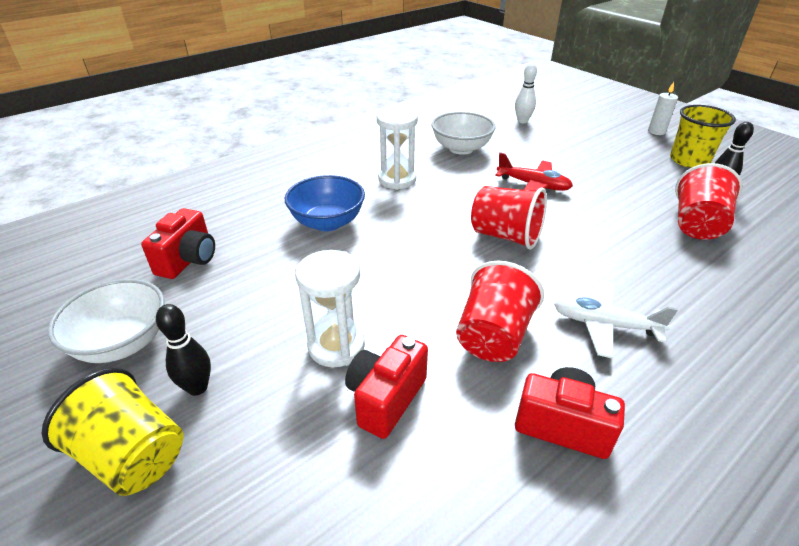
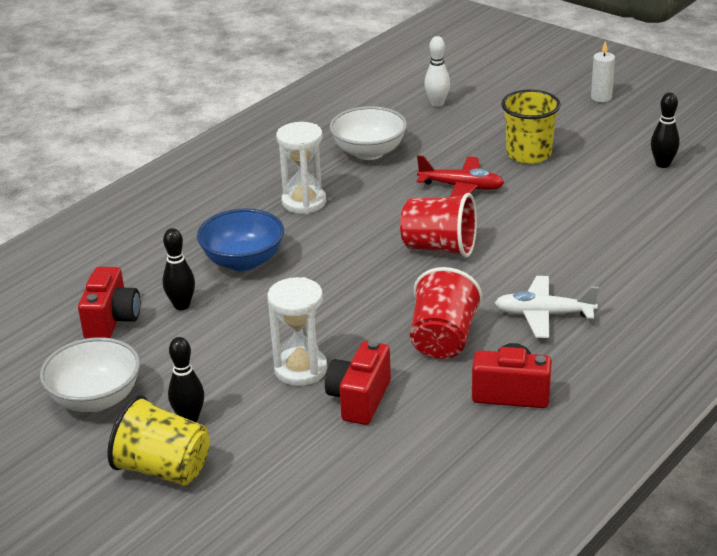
camera: 10 degrees left, 5 degrees down
(256, 255) = (182, 305): none -> black bowling pin
(689, 160) = (636, 132): yellow cup -> yellow cup (528, 154)
(696, 225) = (636, 207): red cup -> none

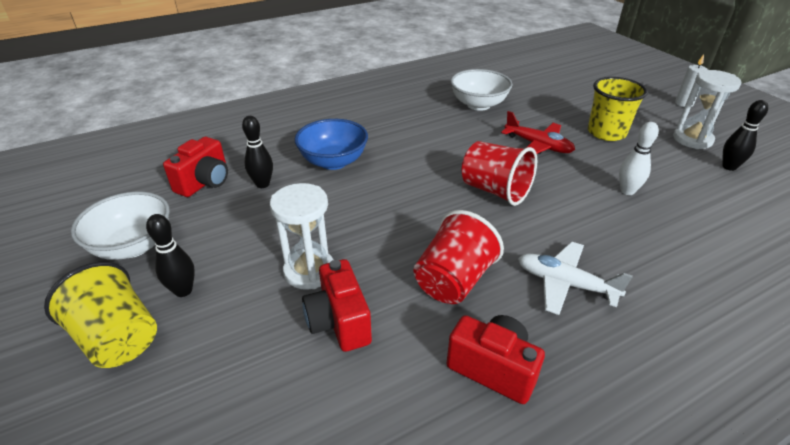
camera: 20 degrees right, 5 degrees up
(304, 202) = (408, 129): white hourglass -> white hourglass (692, 139)
(359, 399) = (339, 322): red camera -> red camera turned 60 degrees counterclockwise
(437, 103) = (547, 83): white bowling pin -> white bowling pin (627, 191)

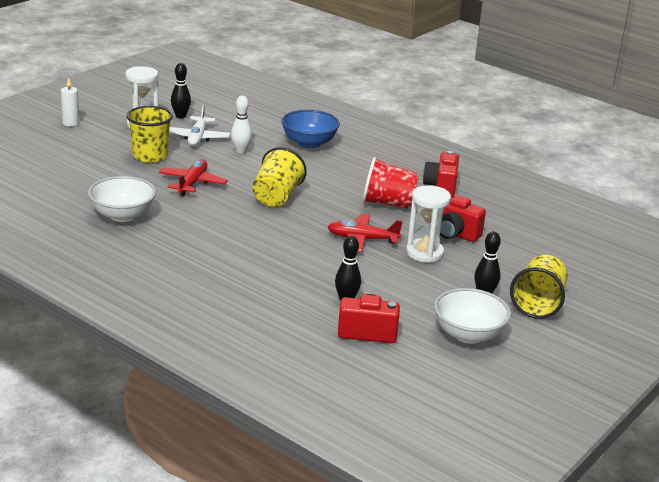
camera: 115 degrees left, 10 degrees down
(333, 161) = (285, 273): blue bowl -> blue bowl (309, 143)
(339, 322) = (454, 234): red camera -> red camera turned 75 degrees clockwise
(370, 228) = (362, 239): none -> red plane
(495, 191) = (276, 197): red cup -> yellow cup
(565, 284) = (360, 171): white plane -> white plane (197, 137)

